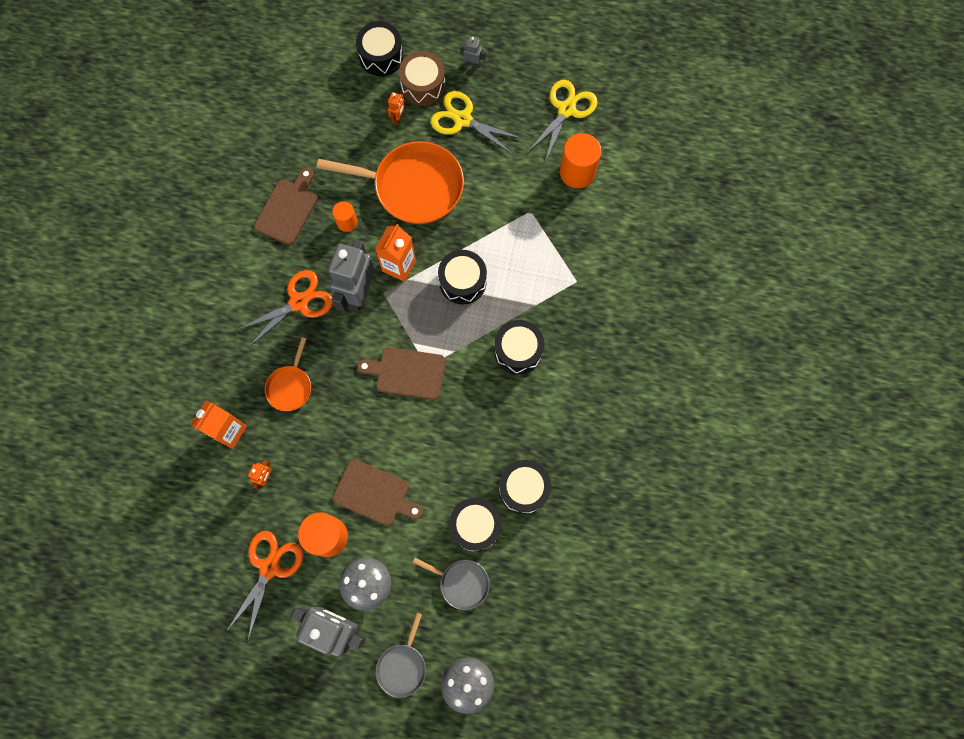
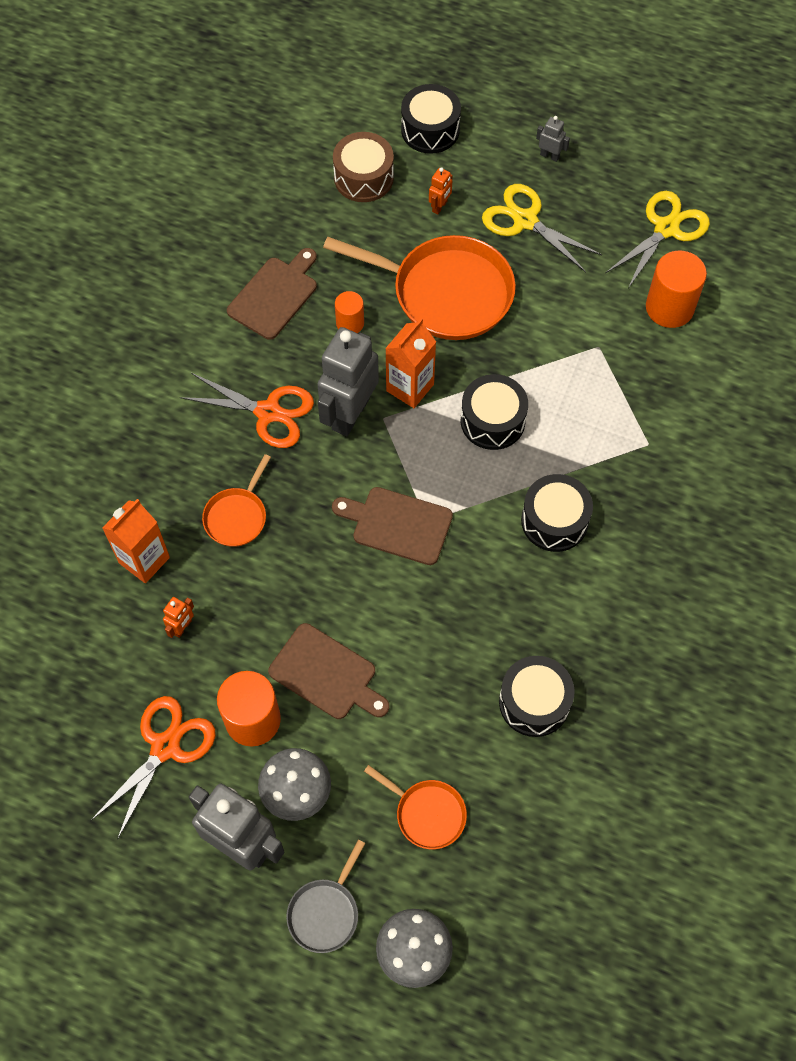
camera: 10 degrees right, 10 degrees down
(299, 302) = (268, 412): orange scissors -> orange scissors turned 45 degrees clockwise
(423, 85) = (479, 172): brown drum -> brown drum (363, 178)
(461, 583) = (427, 813): grey pan -> orange pan
(475, 526) = (458, 740): black drum -> none

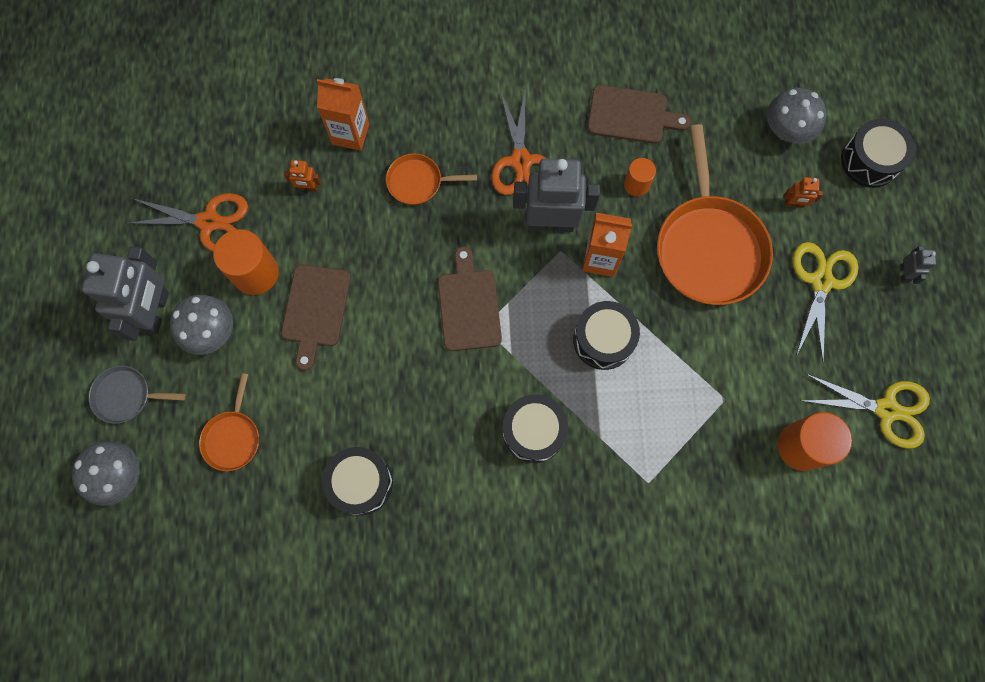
camera: 65 degrees right, 10 degrees up
(363, 178) = (786, 130): brown drum -> grey mushroom

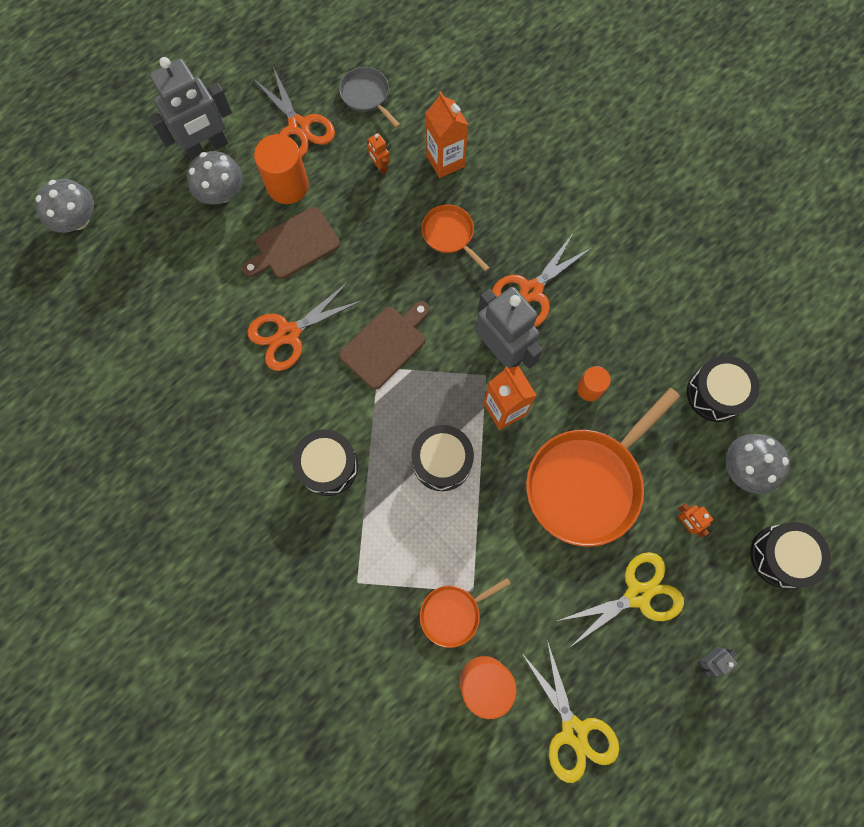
camera: 50 degrees right, 0 degrees up
(126, 396) = (135, 179): grey pan -> grey pan (367, 95)
(232, 437) = (159, 267): orange pan -> orange pan (453, 613)
(361, 483) = (194, 376): black drum -> black drum (715, 393)
(392, 375) = (289, 333): none -> orange scissors
(631, 115) = (643, 340): brown cutting board -> none

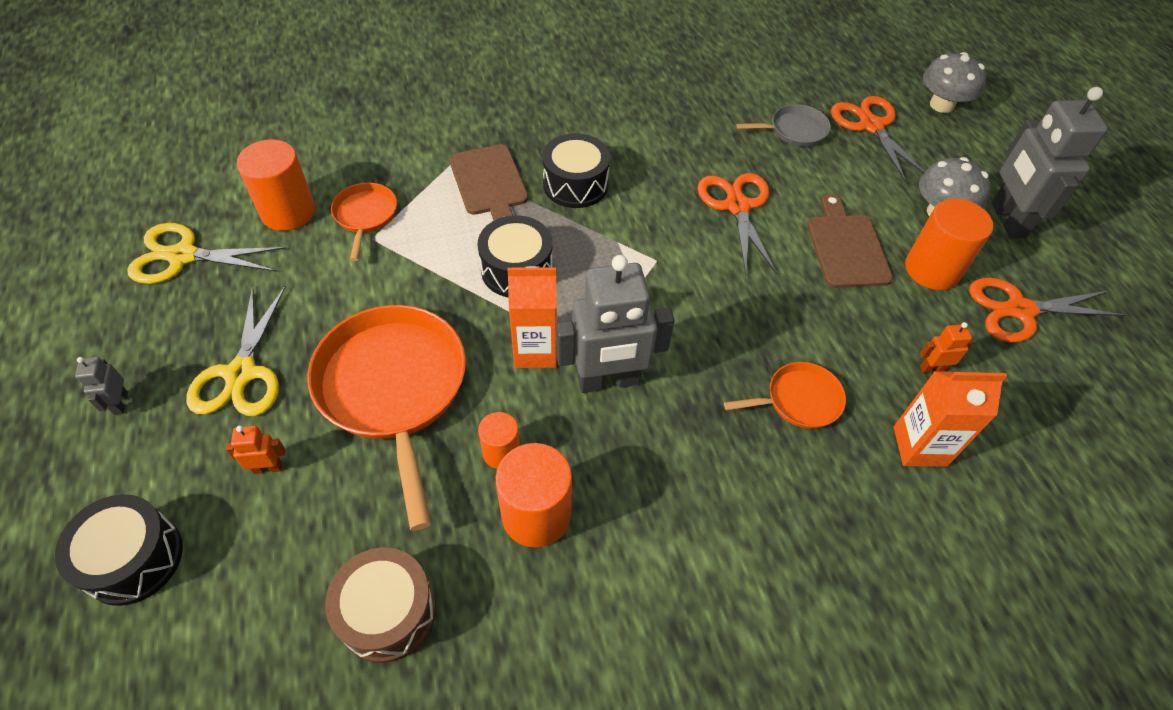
camera: 115 degrees right, 20 degrees down
(367, 95) = (1058, 400): grey pan -> grey pan (794, 130)
(385, 345) = (680, 277): brown cutting board -> brown cutting board (489, 183)
(531, 291) = (672, 454): orange scissors -> orange scissors (871, 126)
(615, 347) = (536, 515): none -> orange cylinder
(715, 393) = (387, 612): black drum -> brown drum
(744, 468) = (267, 585): grey mushroom -> none

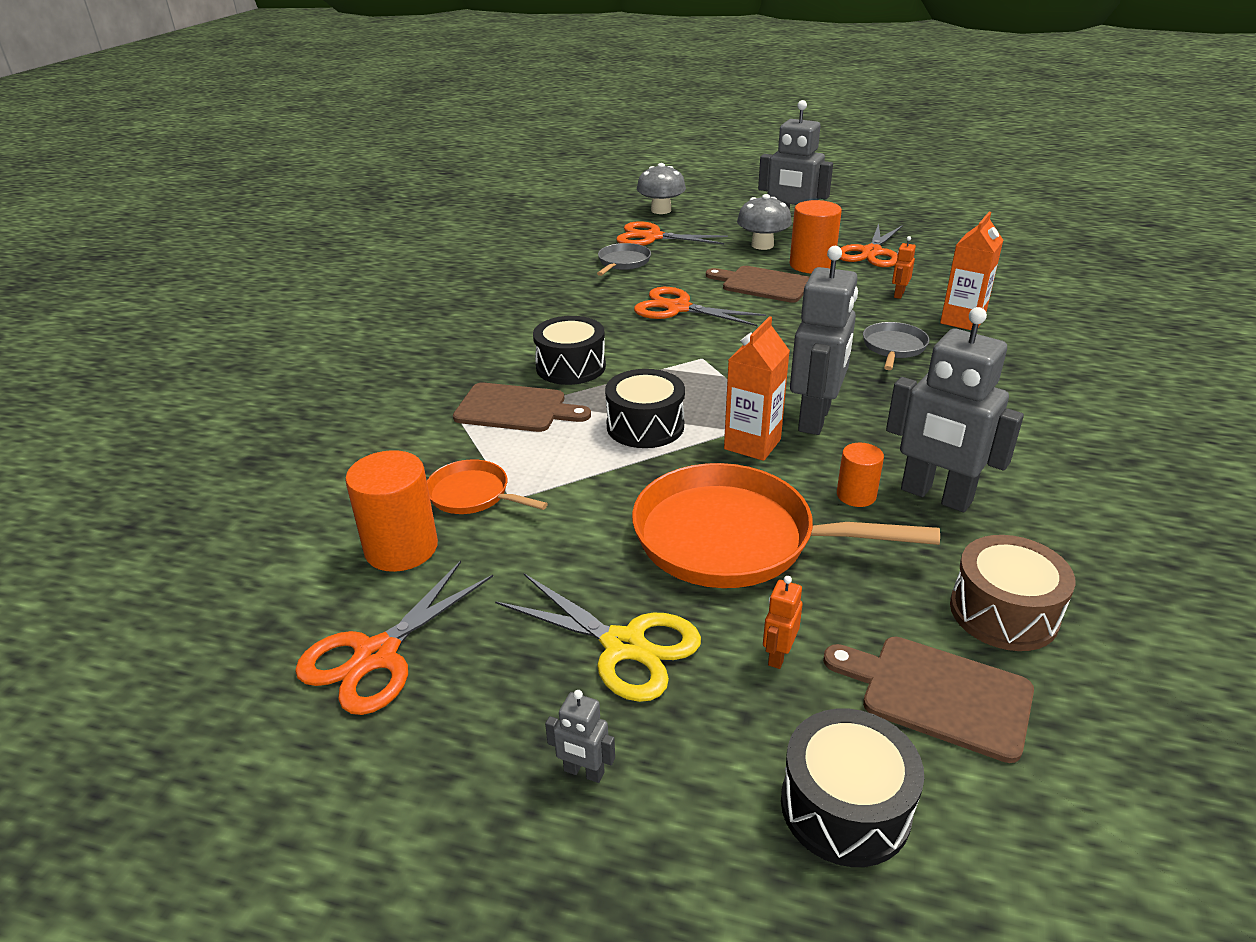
camera: 55 degrees left, 20 degrees down
(183, 256) = (377, 655): yellow scissors -> orange scissors
(265, 587) = (938, 694): none -> brown cutting board
(536, 515) = (935, 496): orange cylinder -> grey robot
(799, 400) = (893, 347): orange pan -> grey pan

